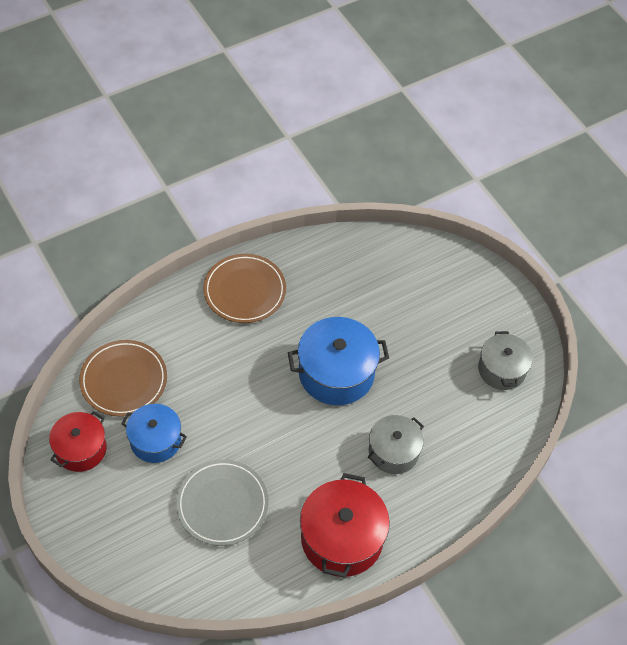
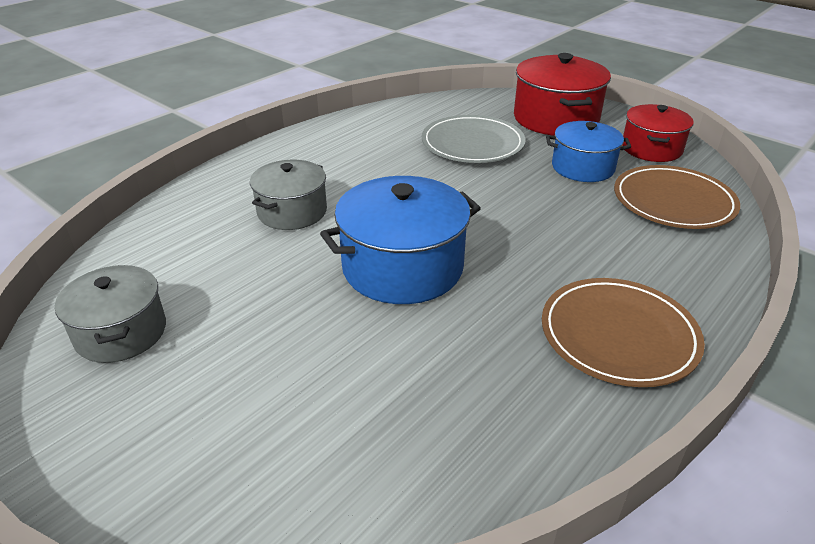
camera: 165 degrees right, 20 degrees down
(342, 538) = (333, 146): red pot -> red pot (556, 118)

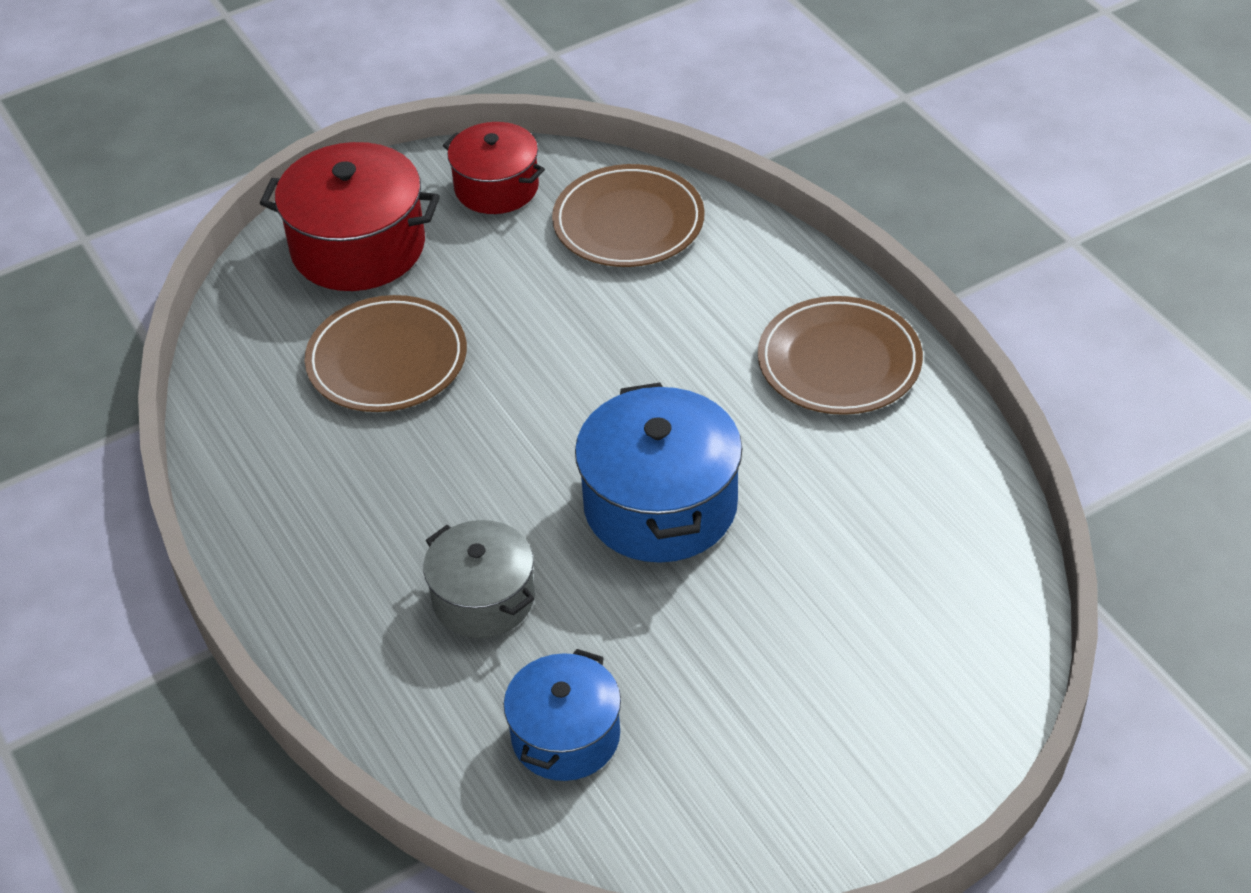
camera: 70 degrees left, 10 degrees up
(121, 332) = (688, 796): grey pot -> none
(472, 144) = (387, 360): grey plate -> brown plate
(583, 167) = (511, 270): blue pot -> blue pot (566, 736)

